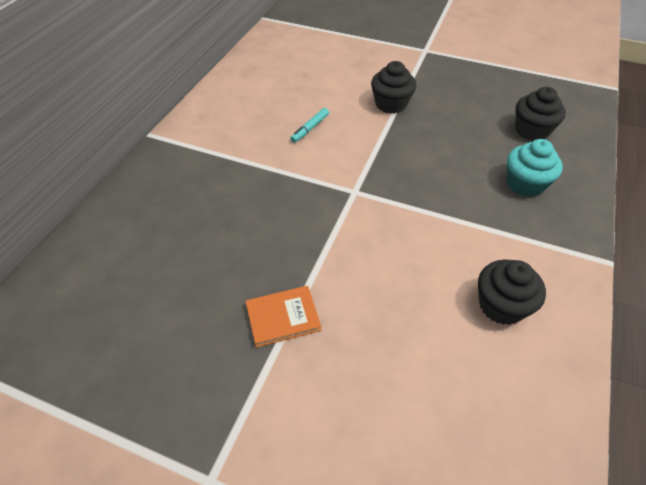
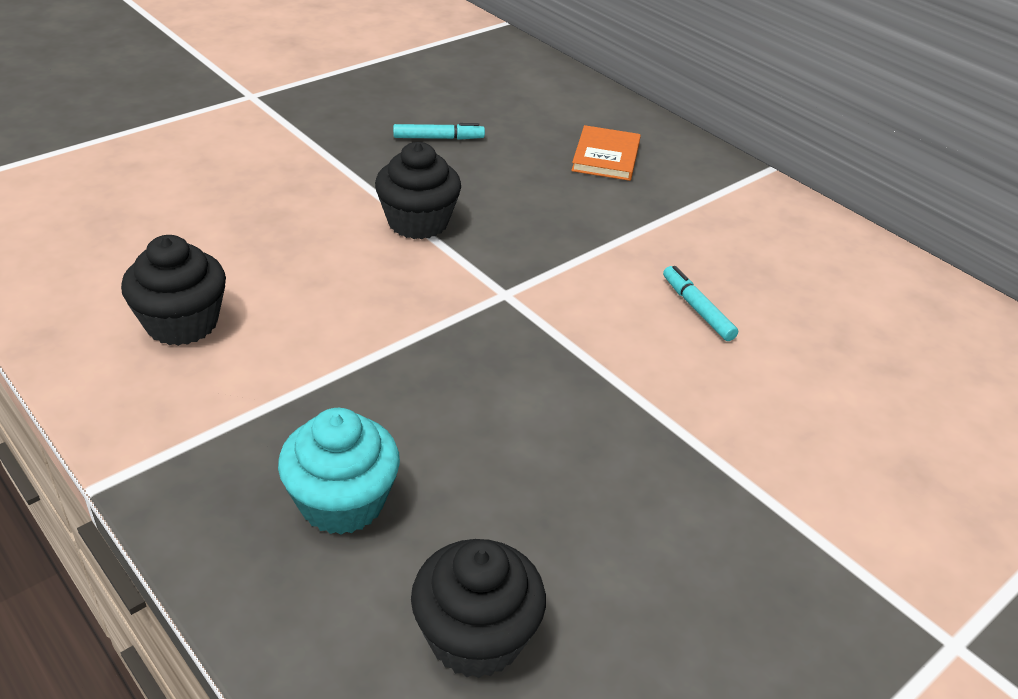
camera: 115 degrees right, 10 degrees down
(206, 295) = (438, 138): none -> turquoise marker
(283, 317) = (358, 169): orange book -> orange book (606, 157)
(391, 104) = (719, 444): black cupcake -> black cupcake (418, 222)

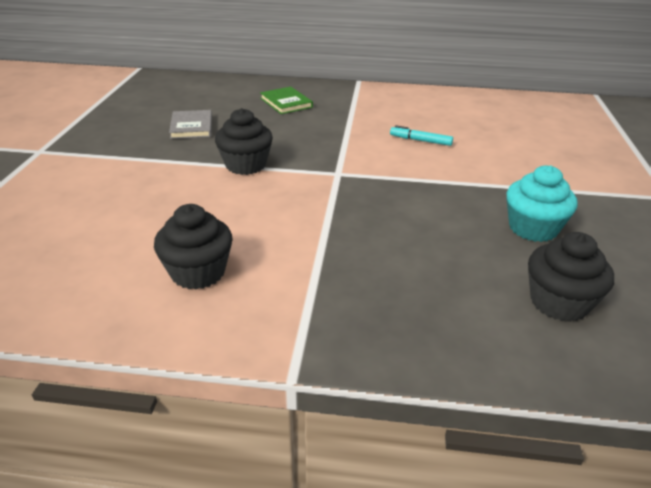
camera: 40 degrees left, 5 degrees down
(342, 502) = (421, 293): turquoise cupcake -> turquoise cupcake (533, 228)
(438, 138) = (191, 127): turquoise marker -> grey book
(606, 157) = (286, 103): orange book -> green book

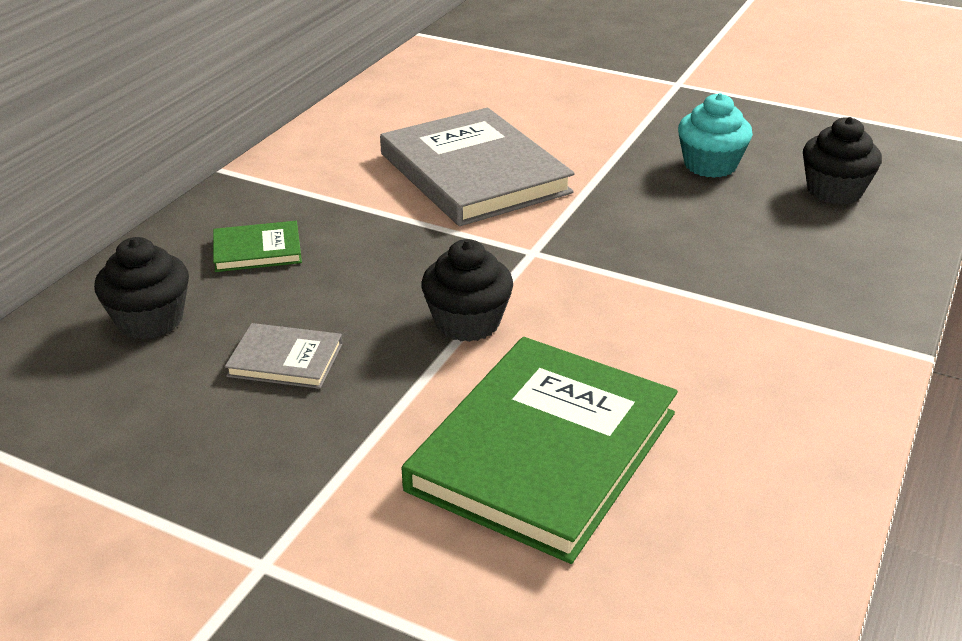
camera: 70 degrees left, 0 degrees up
(127, 205) = (543, 451): none -> green book
(198, 272) = (741, 397): black cupcake -> black cupcake (150, 320)
(420, 140) = (474, 173): turquoise marker -> grey book

